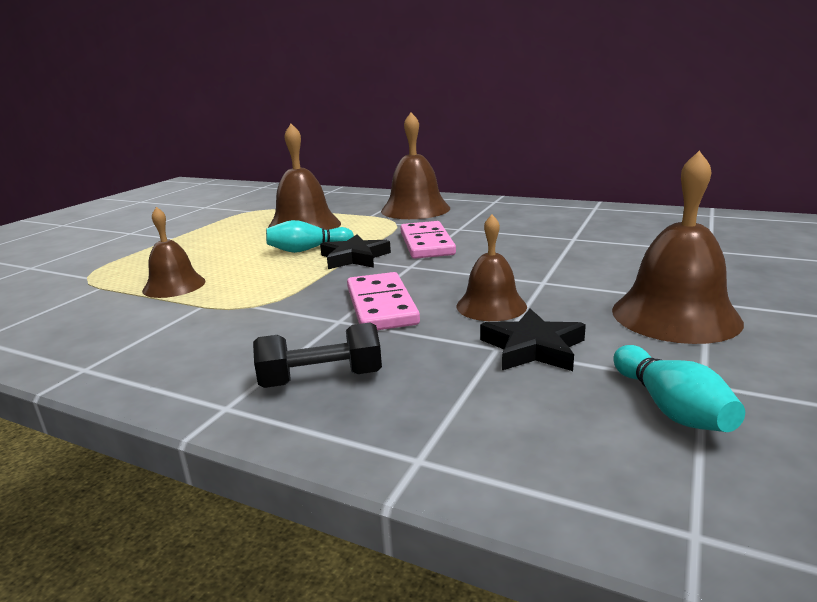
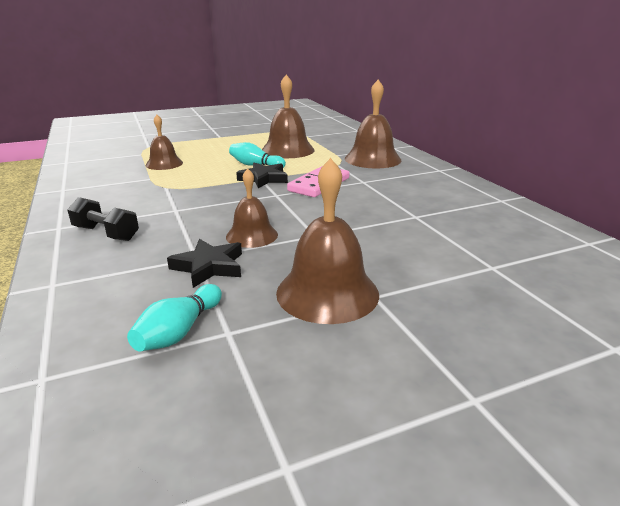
camera: 40 degrees right, 5 degrees up
(381, 306) = (208, 211): pink domino -> none

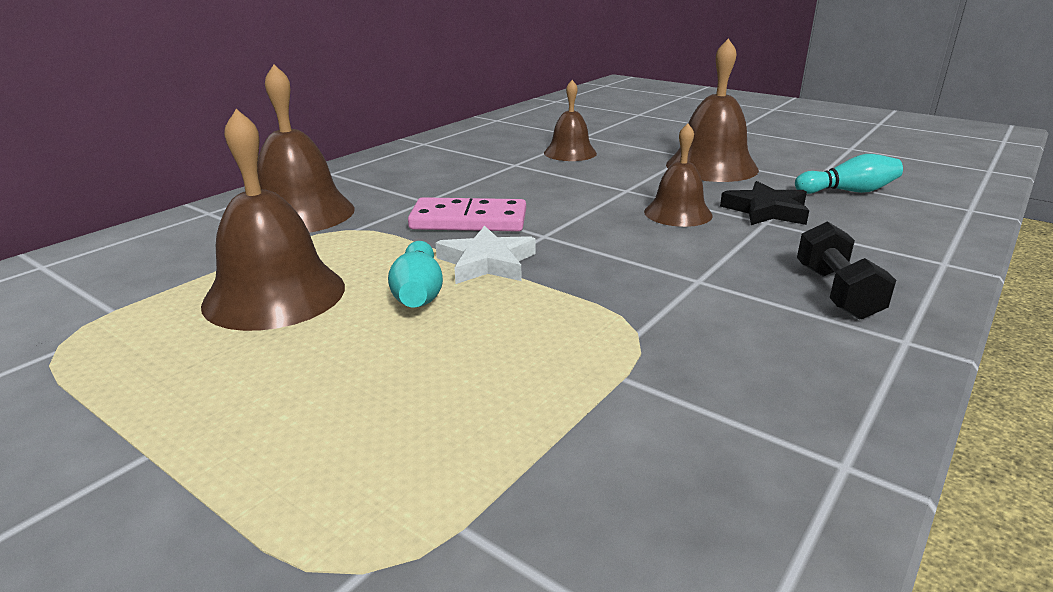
camera: 120 degrees left, 0 degrees up
(164, 164) = (513, 414): brown bell -> brown bell (570, 153)
(264, 179) = (486, 263): black star -> white star

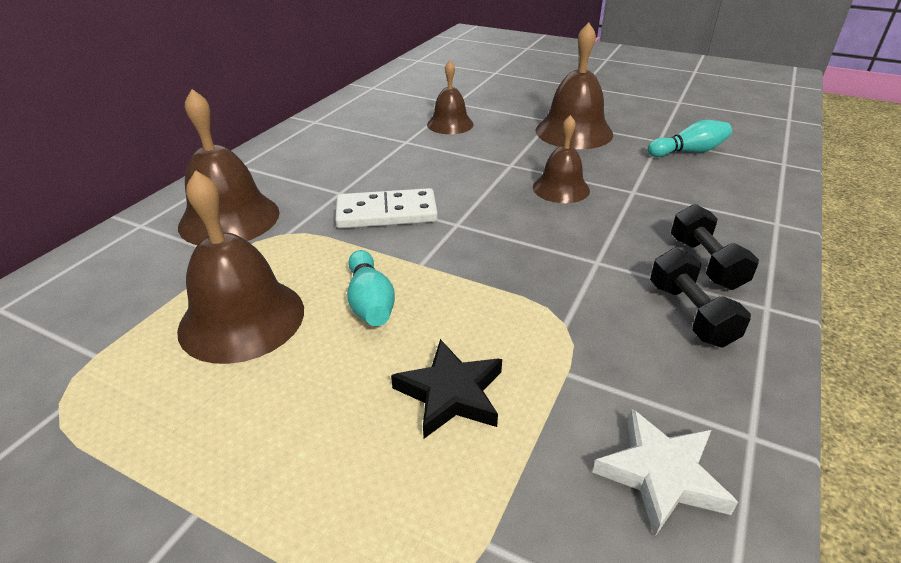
camera: 10 degrees left, 10 degrees up
(469, 220) = (386, 213): pink domino -> white domino
(486, 263) = (418, 261): white star -> white star (661, 474)
(766, 211) = (630, 179): black star -> black star (451, 393)
(800, 338) = (690, 314): none -> black dumbbell

